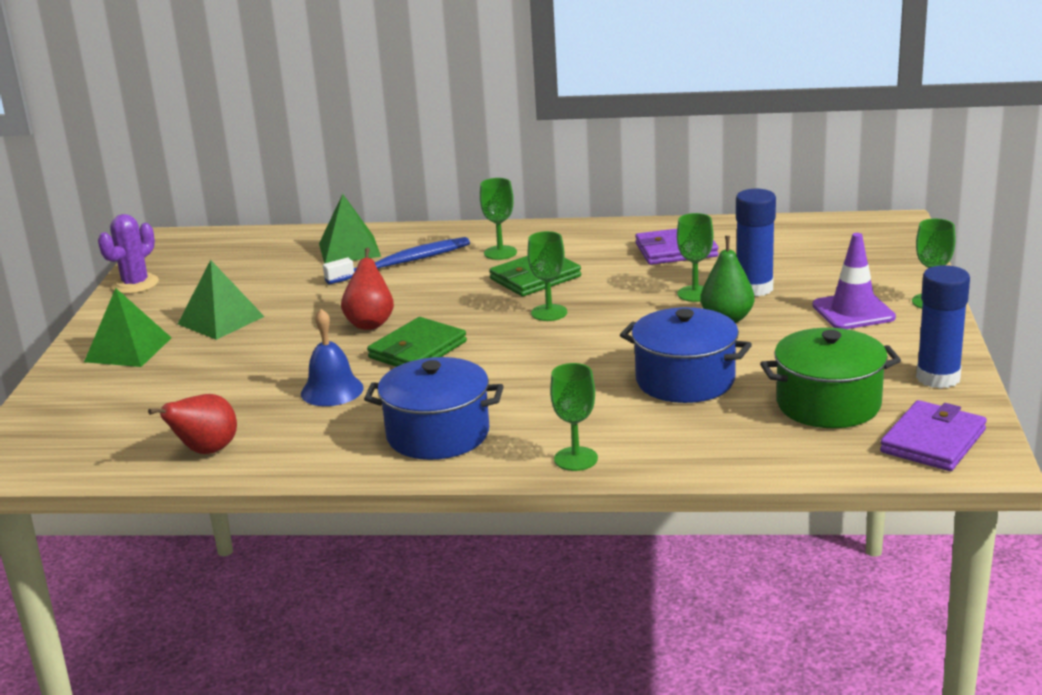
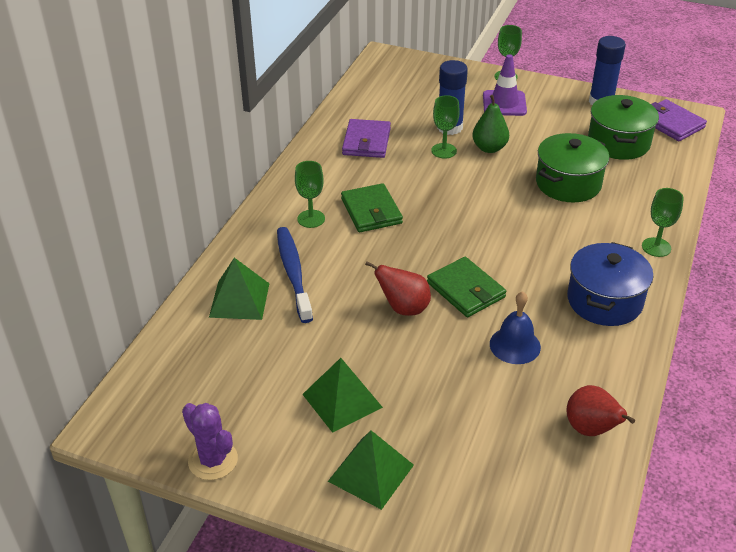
camera: 75 degrees left, 15 degrees up
(549, 313) = (437, 216): green goblet -> none
(685, 380) = (568, 183): blue pot -> green pot

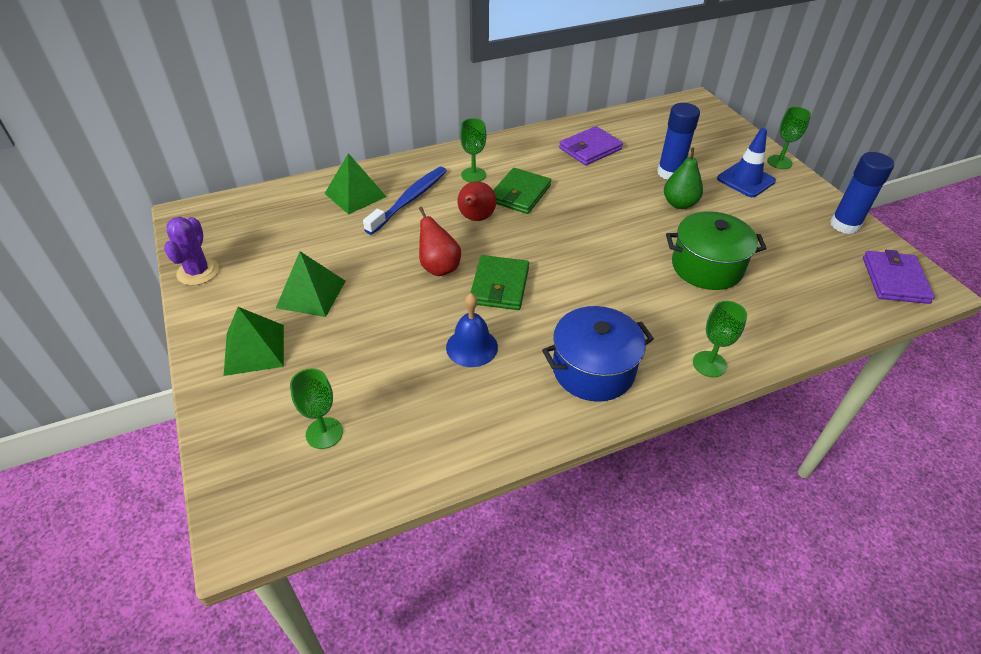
camera: 45 degrees right, 5 degrees up
(444, 151) = (638, 185): green goblet -> green goblet (324, 433)
(504, 103) = (745, 180): purple traffic cone -> blue traffic cone
(591, 429) = (427, 448): red pear -> red pear (475, 218)
(618, 143) = (809, 264): green pot -> none

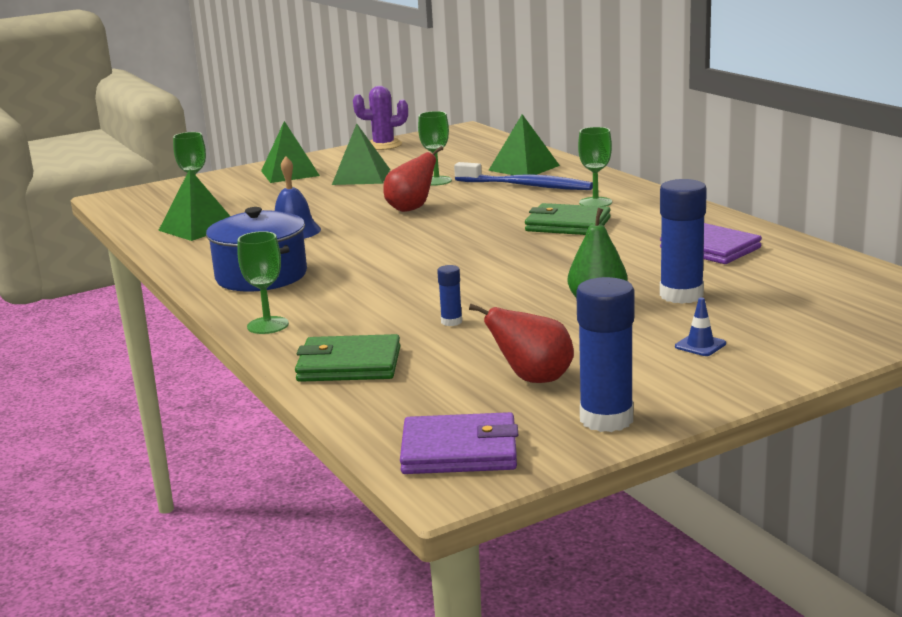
camera: 85 degrees right, 25 degrees down
(425, 426) = (198, 228): none -> green pyramid
(475, 218) = (505, 212): red pear -> red pear (533, 379)
(499, 286) = (387, 232): green wallet -> green wallet (349, 364)
(707, 267) = (451, 322): green pot -> blue glue stick
(745, 180) = (700, 345): blue traffic cone -> blue traffic cone, size x0.50
(779, 162) = (787, 372): green goblet -> green goblet (436, 181)

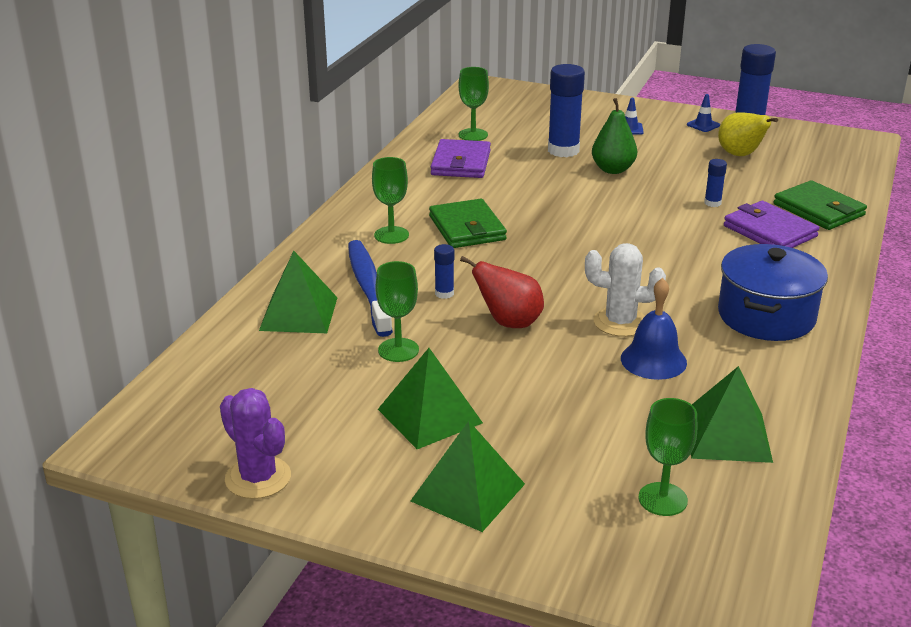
camera: 130 degrees left, 10 degrees up
(268, 325) = (827, 264): green goblet -> green goblet (473, 135)
(349, 235) = (620, 322): none -> white cactus
(460, 450) = (836, 147): purple wallet -> purple wallet (769, 231)
(480, 201) = (444, 293): none -> blue glue stick
(533, 379) = (740, 155): red pear -> yellow pear
(654, 393) = (703, 125): none -> blue traffic cone

